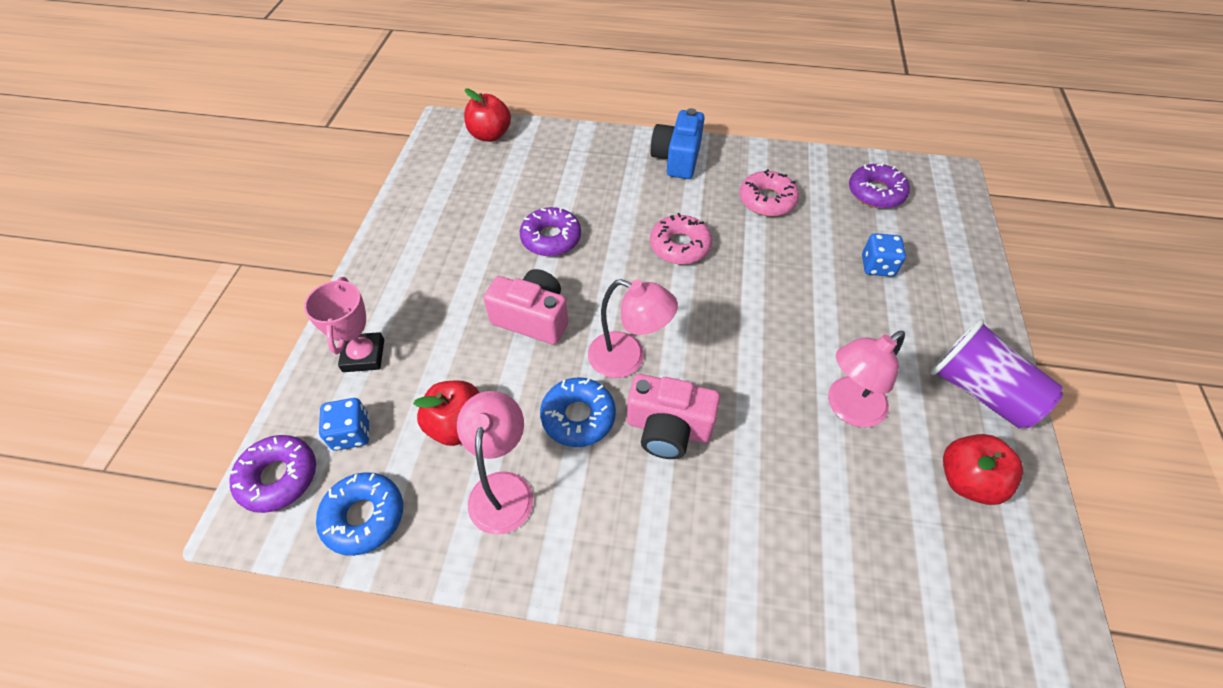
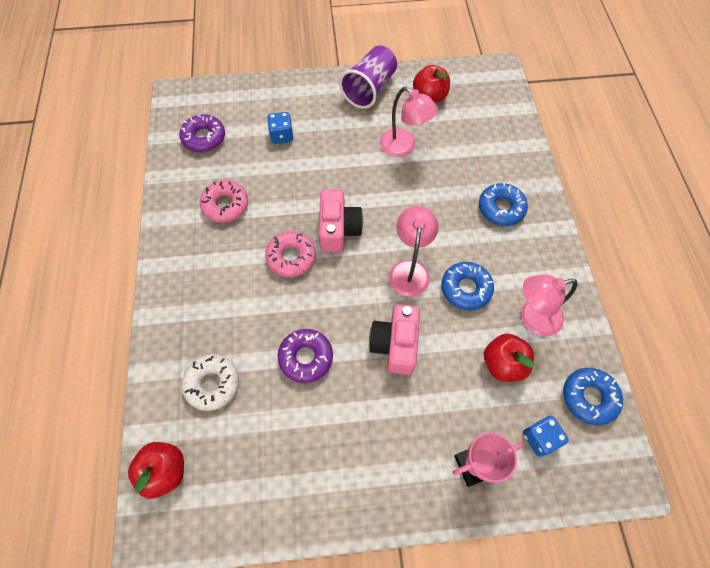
camera: 105 degrees left, 10 degrees up
(278, 477) = (593, 475): purple donut -> none
(554, 169) = (212, 384): none -> white donut
(668, 428) = (453, 235): pink camera -> pink camera (338, 229)
(677, 158) = (181, 279): blue camera -> none
(703, 516) = (501, 208): none -> blue donut

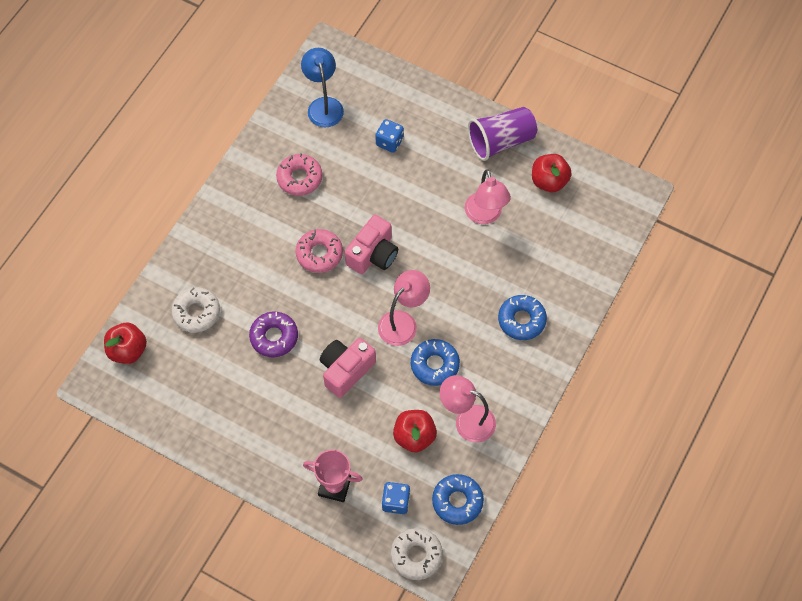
camera: 35 degrees right, 0 degrees up
(204, 138) = (323, 105): purple donut -> blue lamp
(602, 478) = (416, 555): none -> white donut

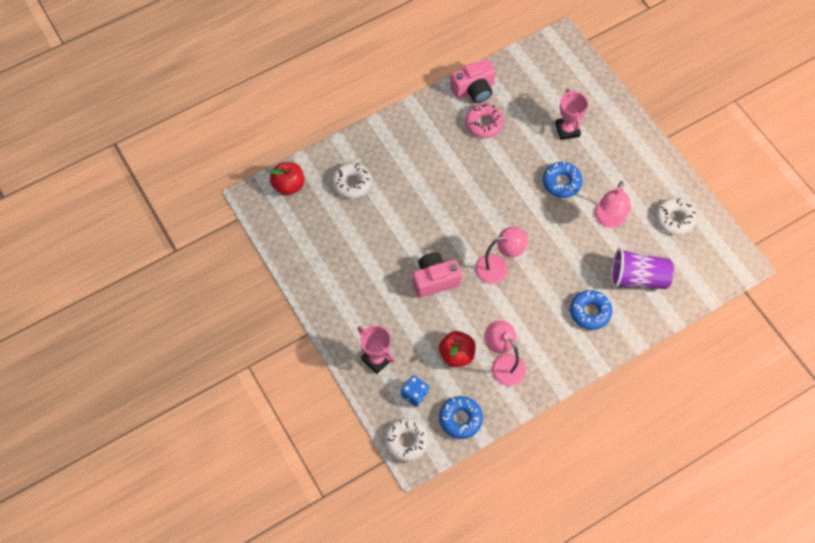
camera: 30 degrees right, 0 degrees up
(274, 337) = (397, 229): purple donut -> none
(319, 254) = (465, 186): pink donut -> none
(323, 105) = (533, 79): blue lamp -> none
(373, 254) = (505, 206): pink camera -> pink camera (474, 89)
(389, 142) = (567, 130): blue dice -> pink trophy
(434, 365) = (503, 310): blue donut -> blue donut (561, 182)
(501, 141) = (654, 171): purple cup -> purple cup (638, 278)
(549, 181) = (674, 219): red apple -> white donut

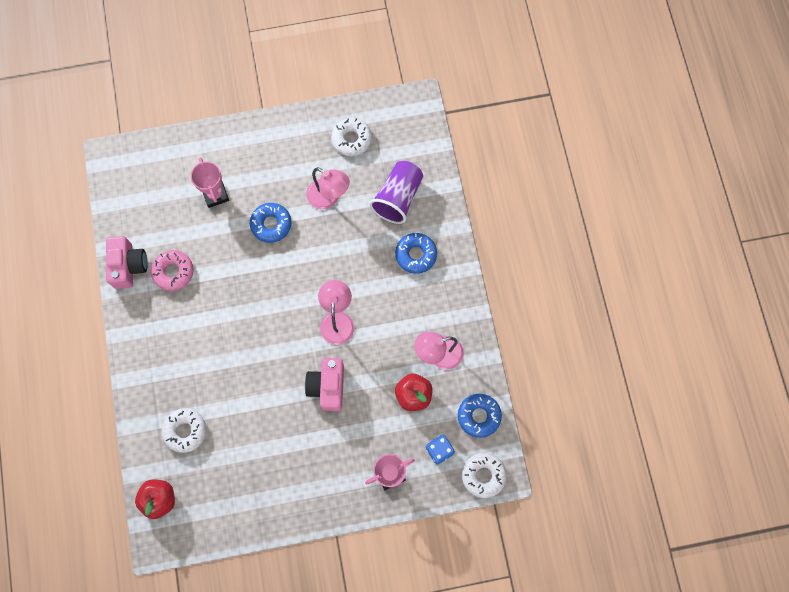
camera: 70 degrees left, 10 degrees up
(567, 130) = (215, 195): pink trophy -> pink trophy turned 60 degrees clockwise

